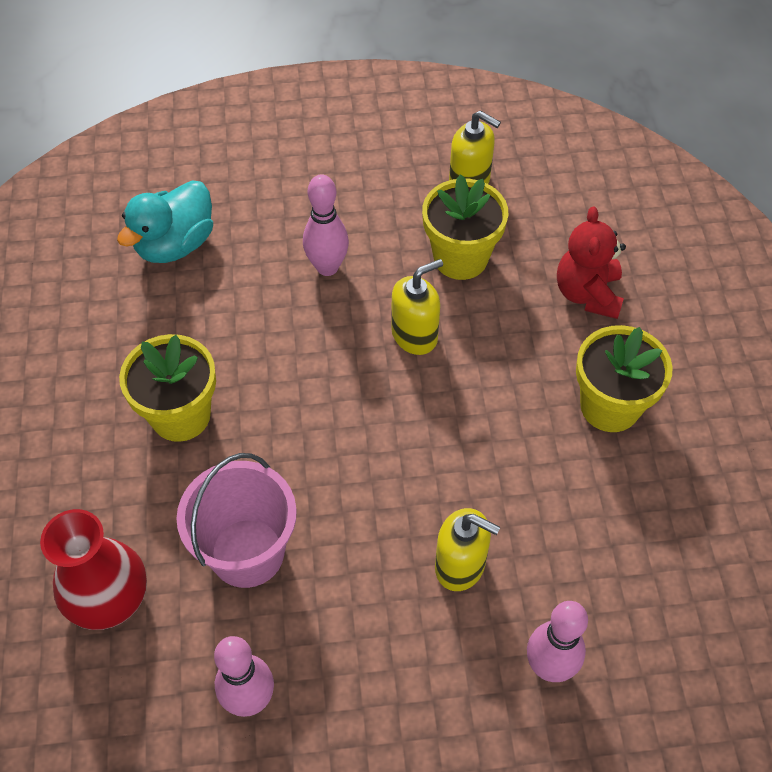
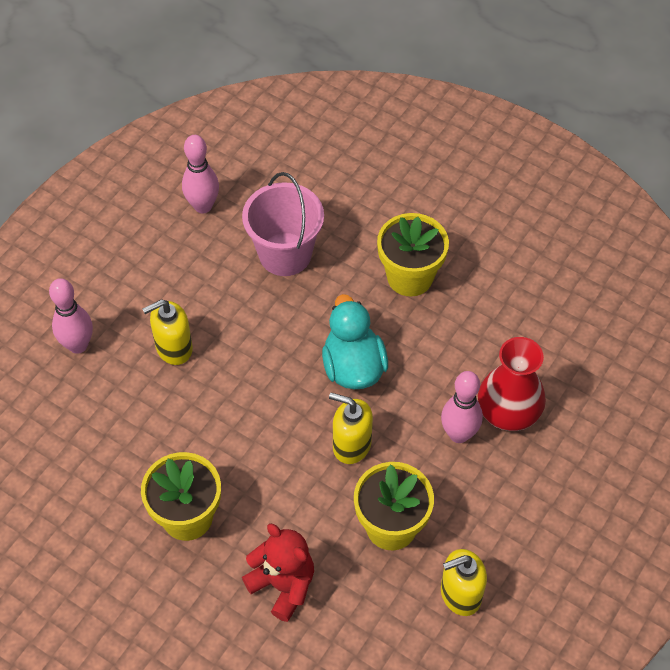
camera: 130 degrees right, 0 degrees up
(108, 596) = (321, 180): red vase -> red vase (508, 411)
(175, 244) = (561, 356): turquoise duck -> turquoise duck (353, 367)
(415, 335) = (351, 445): yellow soap dispenser -> yellow soap dispenser turned 105 degrees clockwise

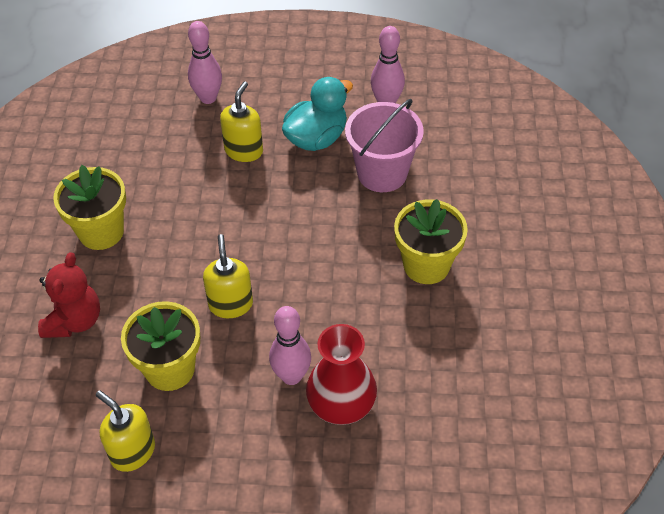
camera: 60 degrees right, 5 degrees down
(174, 348) = (244, 151): yellow soap dispenser -> yellow soap dispenser turned 75 degrees clockwise
(353, 367) = (307, 269): turquoise duck -> turquoise duck (316, 138)

